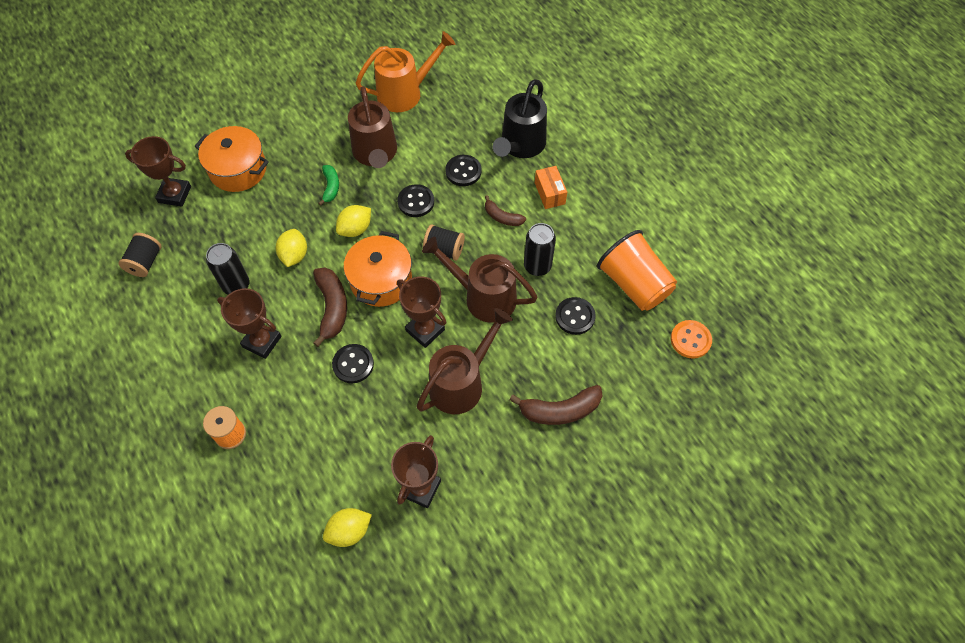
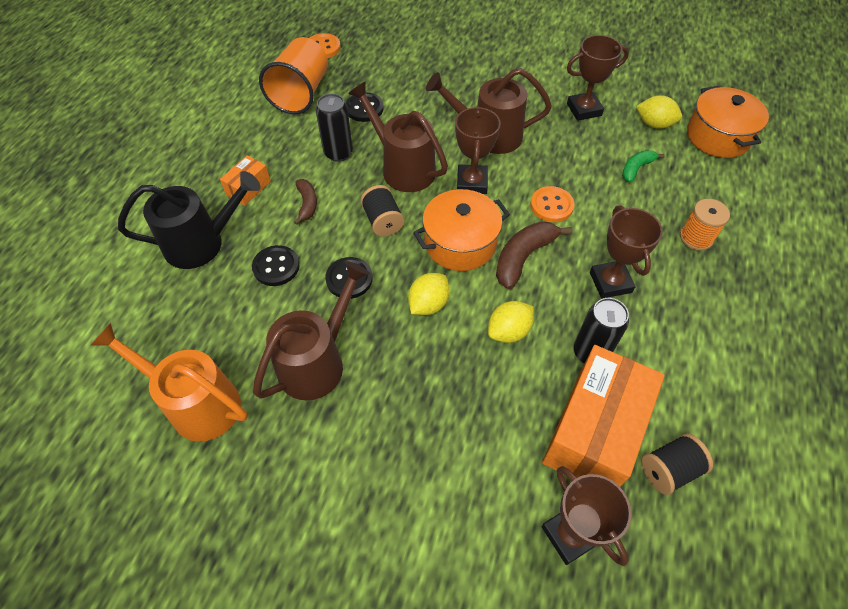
camera: 130 degrees left, 5 degrees down
(199, 246) = (594, 431): none -> orange box
(238, 169) = (468, 493): orange pot -> orange pot (718, 136)
(331, 187) = (400, 368): green banana -> green banana (636, 169)
(353, 364) = (551, 205): black button -> orange button
(355, 229) = (428, 304): yellow lemon -> yellow lemon turned 60 degrees counterclockwise
(483, 297) = (402, 167): brown watering can -> brown watering can turned 150 degrees clockwise
(560, 410) = (448, 78): brown banana -> none

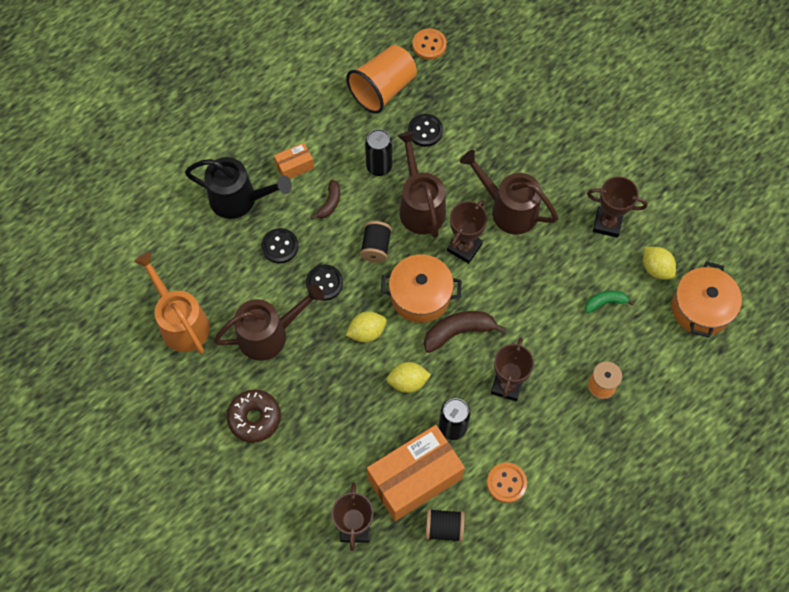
camera: 30 degrees right, 10 degrees up
(356, 468) = (254, 418): none -> brown donut
(551, 205) = (511, 300): orange button -> orange button (506, 483)

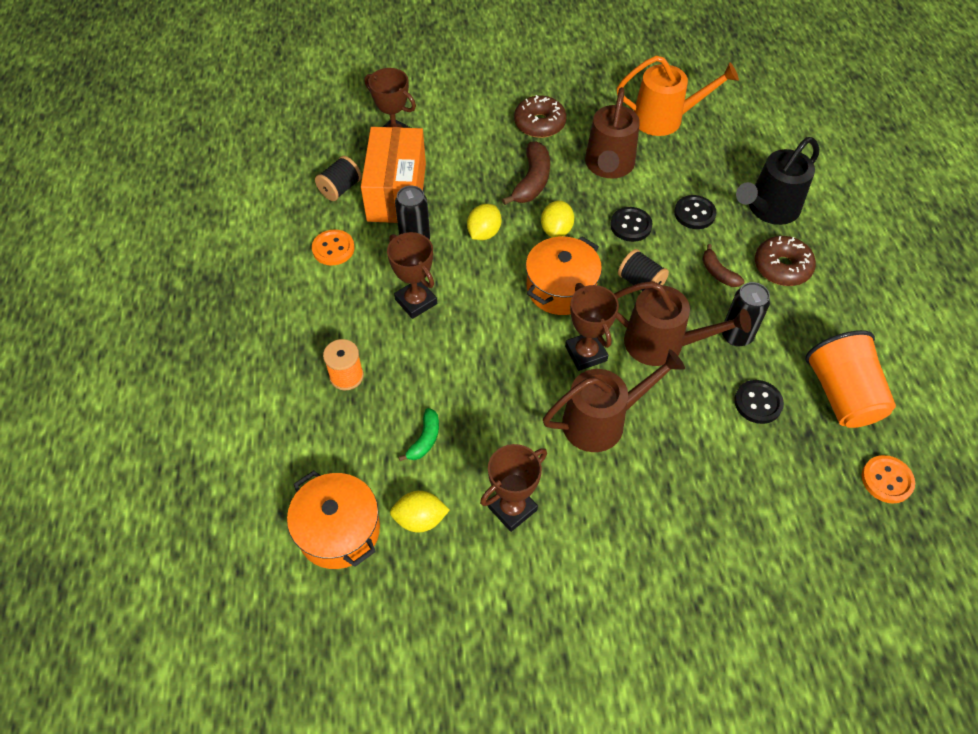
camera: 125 degrees right, 10 degrees down
(295, 166) = (782, 267): orange box -> brown donut
(458, 332) = (499, 296): brown banana -> brown banana (532, 181)

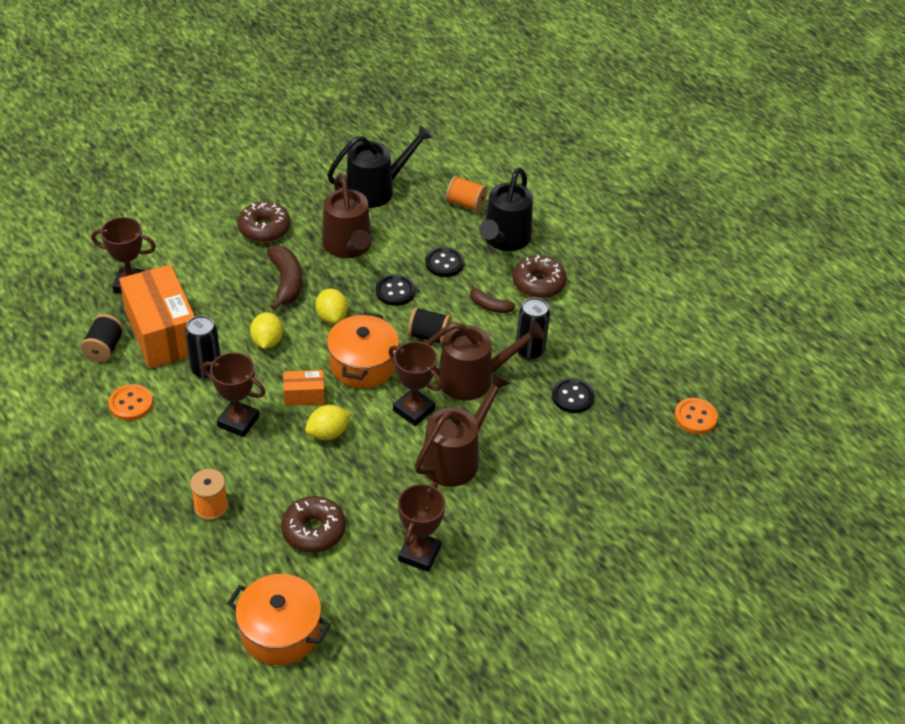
camera: 30 degrees left, 10 degrees down
(420, 519) = (346, 594): yellow lemon -> yellow lemon (328, 433)
(424, 439) = (313, 530): green banana -> brown donut
(489, 299) = (304, 395): none -> orange box
(665, 119) = (377, 190): orange watering can -> black watering can
(747, 160) = (465, 204): none -> orange spool
(842, 395) = (633, 367): orange cup -> none

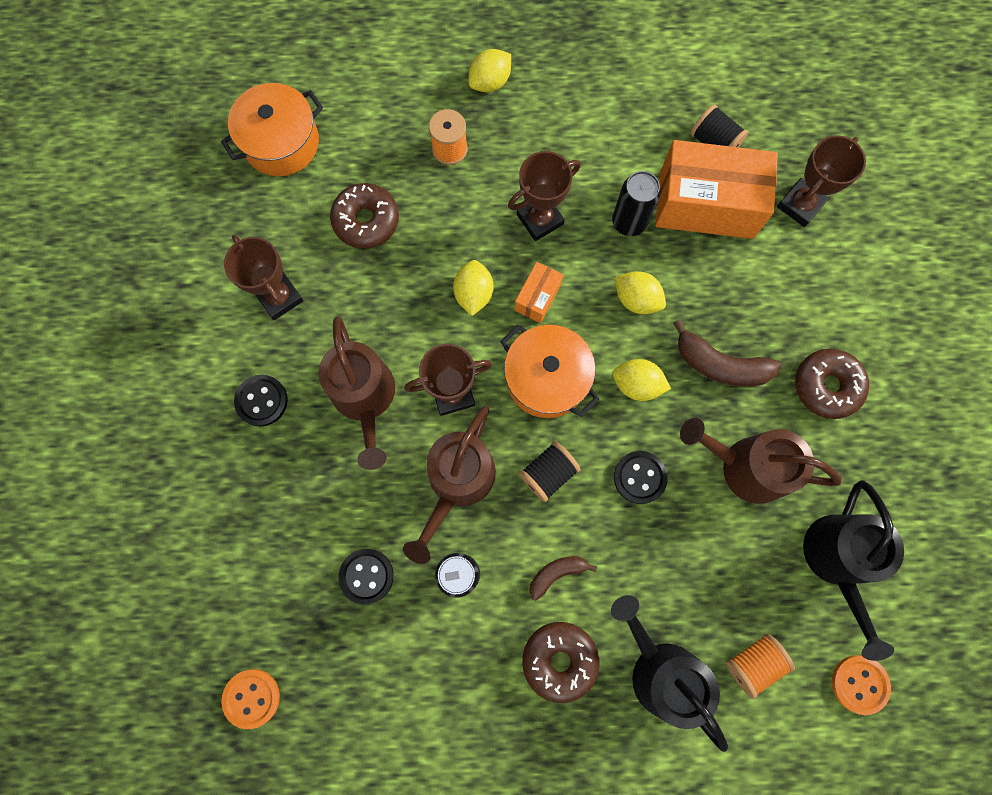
camera: 125 degrees right, 30 degrees up
(128, 510) = (490, 82): none -> yellow lemon
(131, 404) = (621, 136): orange button -> orange button (859, 684)
(444, 263) = (656, 565): black button -> black button (261, 401)

